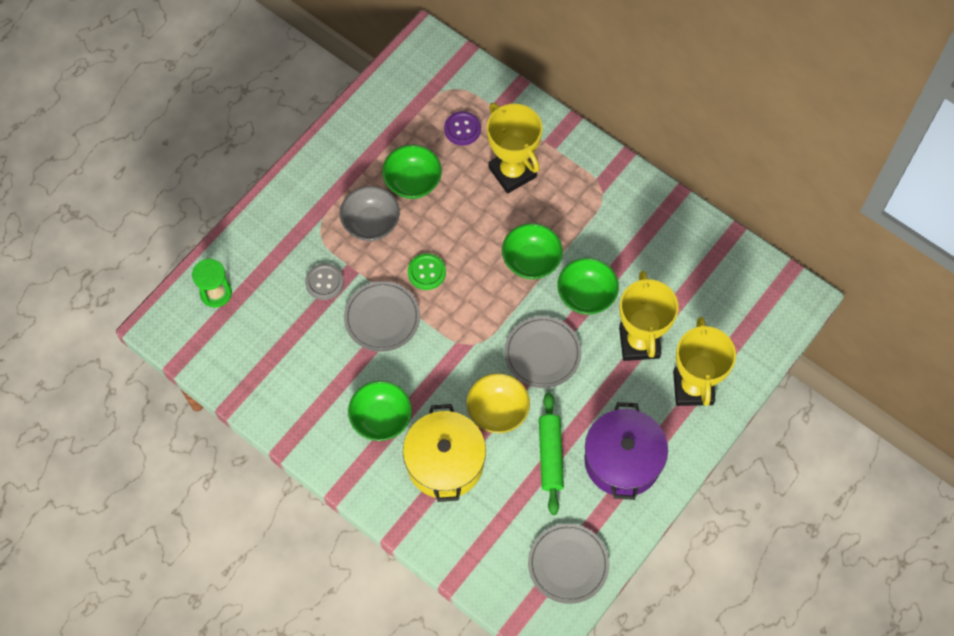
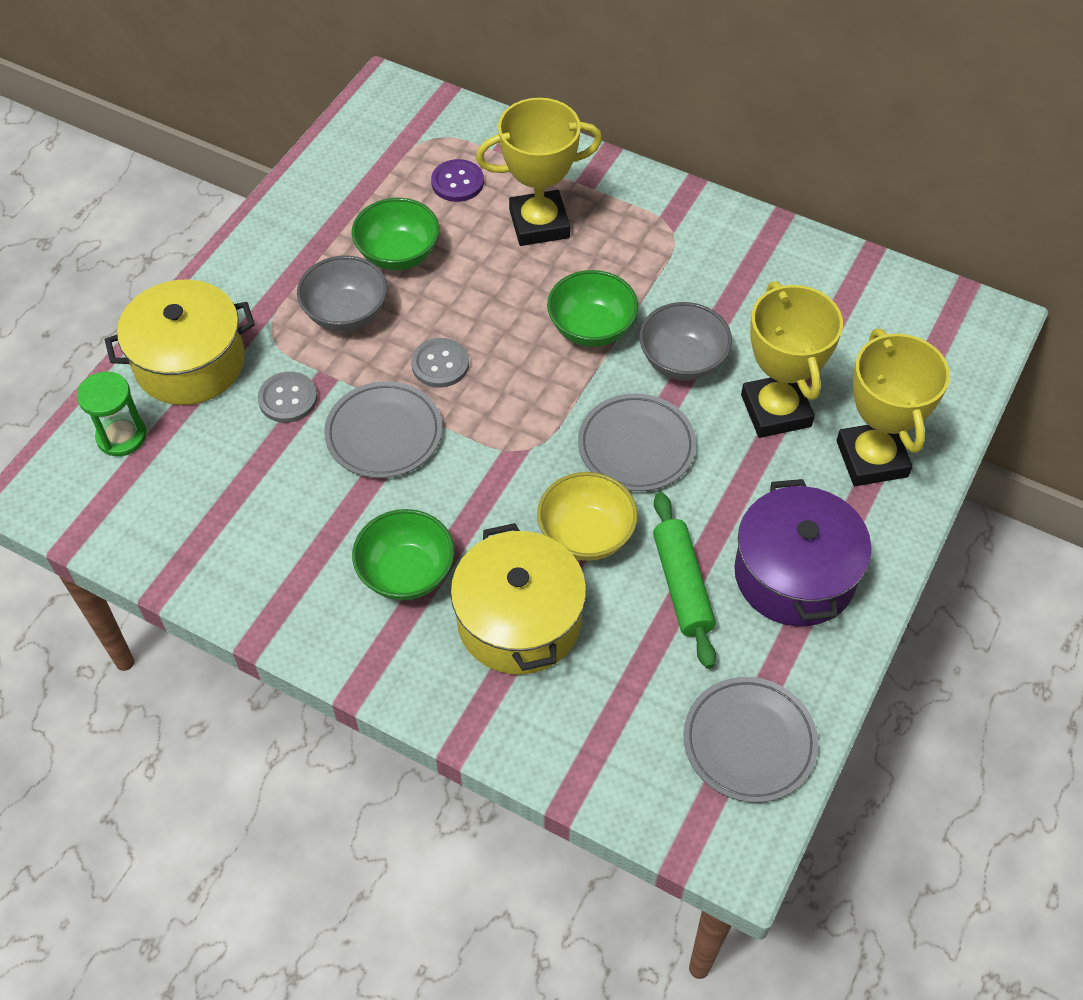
camera: 10 degrees left, 10 degrees down
(265, 245) = (190, 362): none -> yellow pot
(426, 272) = (440, 364): green button -> grey button
(512, 172) = (539, 224): yellow trophy -> yellow trophy turned 60 degrees counterclockwise
(586, 295) = (682, 361): green bowl -> grey bowl

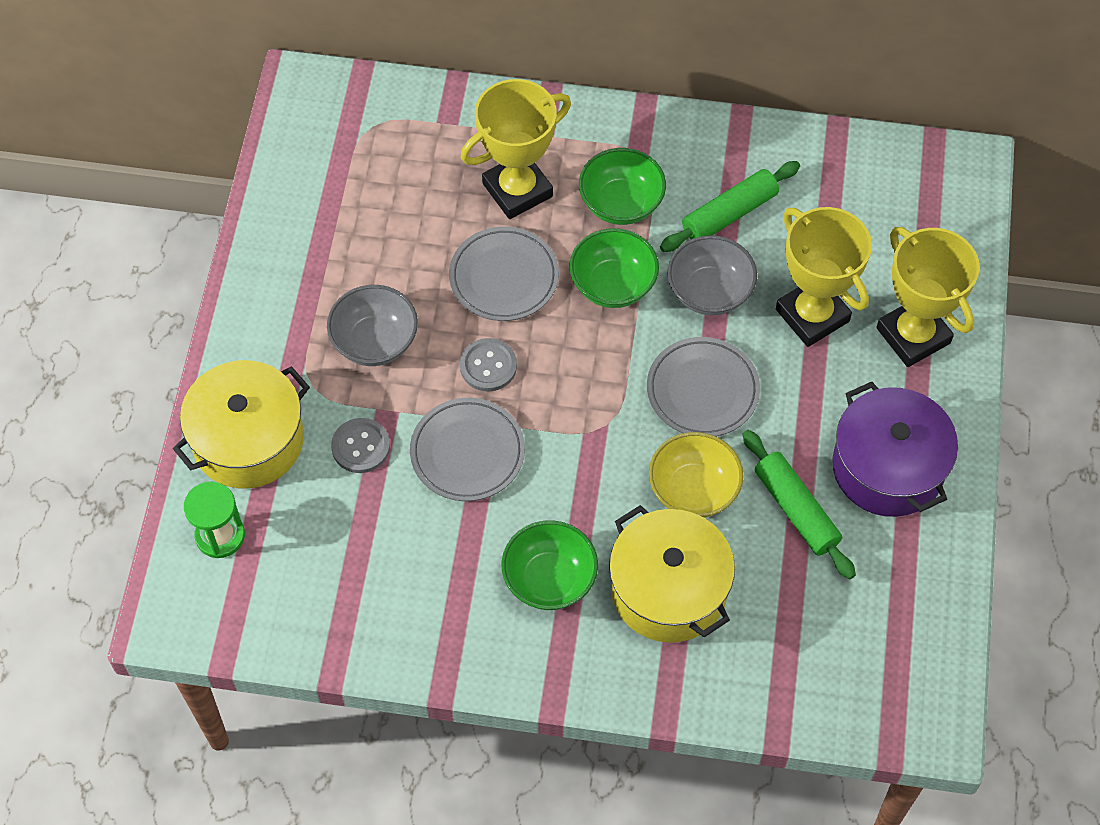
camera: 20 degrees left, 5 degrees up
(398, 254) = (396, 264): green bowl -> green bowl (621, 203)
(457, 182) = (418, 168): purple button -> none
(732, 298) = (729, 214): none -> green rolling pin
(749, 742) = (907, 631): grey plate -> grey plate (504, 277)

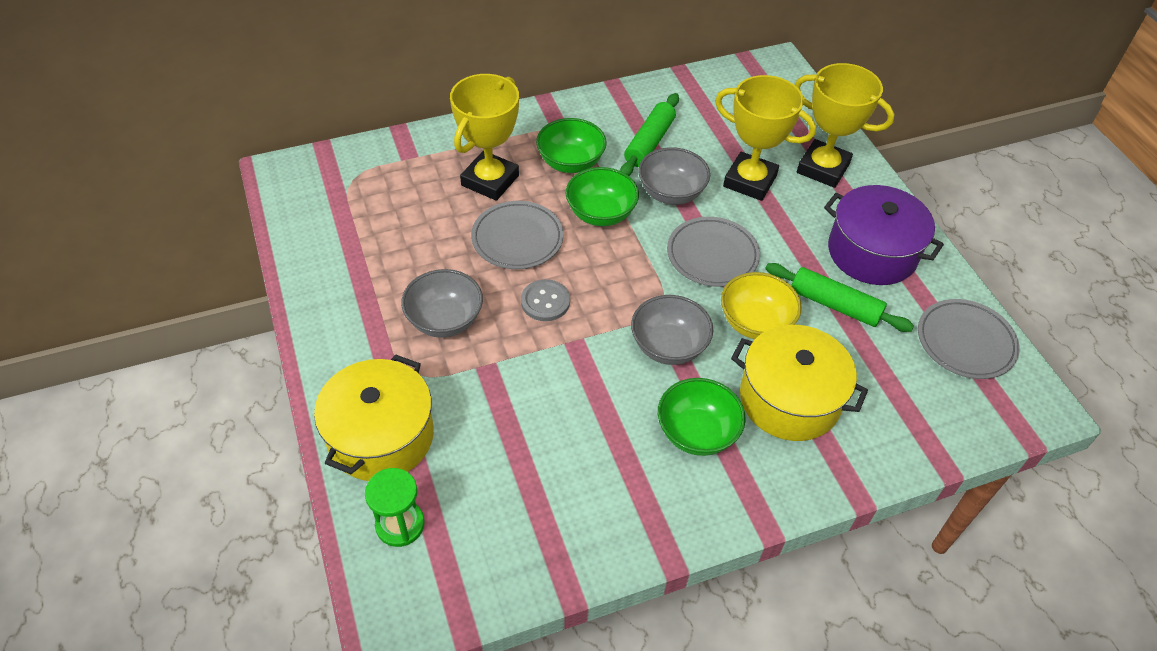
camera: 30 degrees left, 10 degrees down
(360, 446) = (481, 400): grey button -> none
(467, 452) = (570, 368): grey plate -> grey plate (965, 342)
(583, 475) = (668, 346): none -> grey bowl

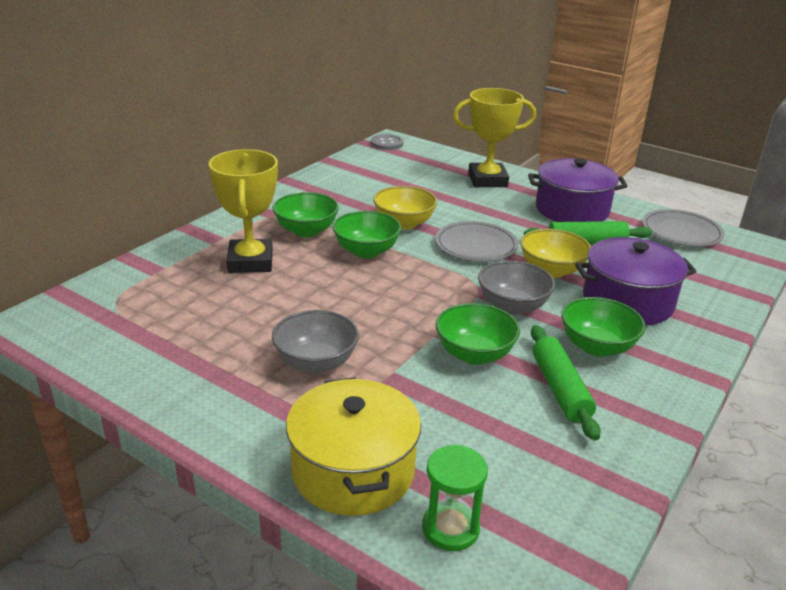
camera: 35 degrees left, 20 degrees down
(517, 239) = (317, 288): grey plate -> none
(545, 301) = (387, 317): grey button -> grey button (387, 143)
(578, 380) = (474, 354): none -> green bowl
(649, 142) = (353, 202): green rolling pin -> green rolling pin (560, 389)
(671, 193) = (404, 223): grey bowl -> yellow bowl
(749, 181) = (449, 200): yellow trophy -> none
(789, 399) = (627, 301): yellow pot -> purple pot

